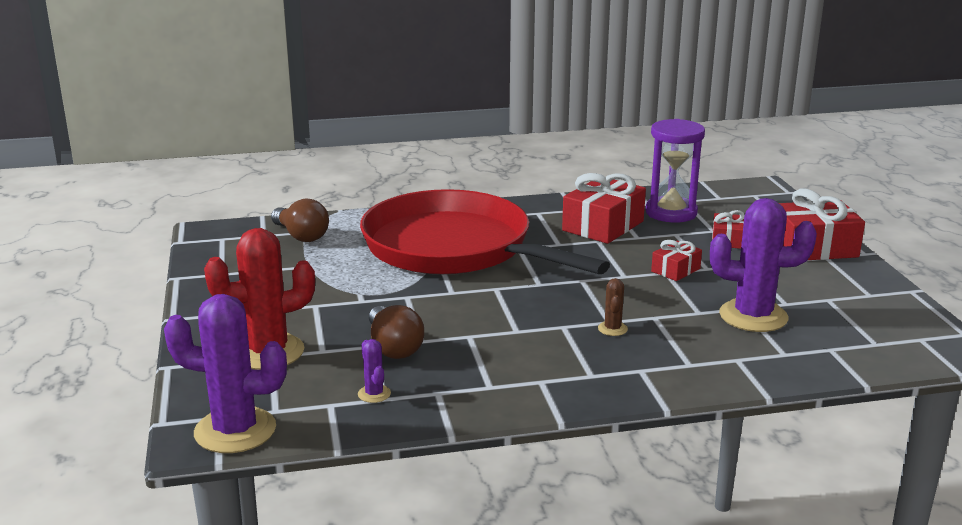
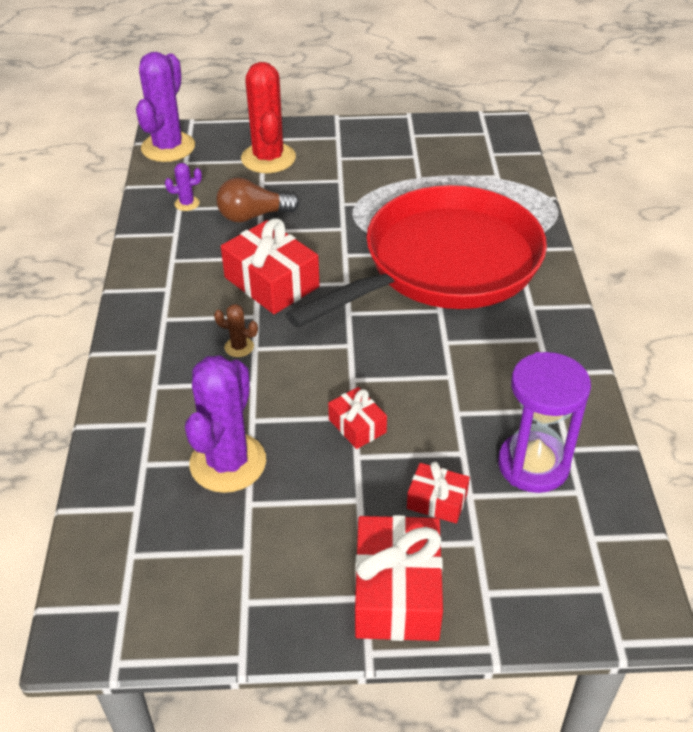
camera: 100 degrees right, 20 degrees up
(301, 236) = (486, 173): brown light bulb -> none
(603, 226) = (493, 388): red gift -> red gift (271, 282)

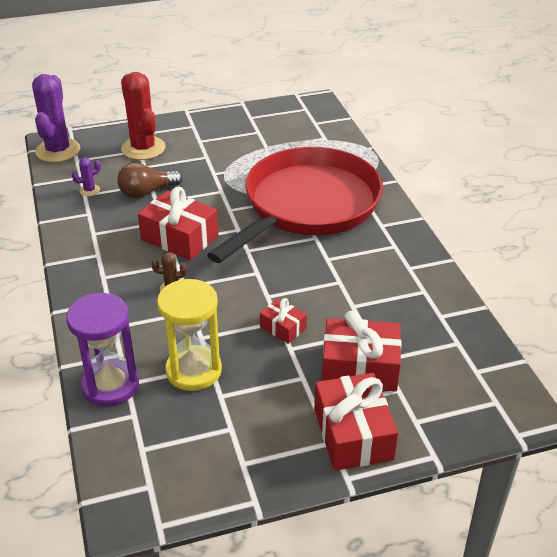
camera: 15 degrees left, 5 degrees down
(228, 463) = (193, 371): purple cactus -> yellow hourglass
(437, 501) = (360, 368): red gift -> red gift, size x1.87
(533, 465) = (419, 331): purple hourglass -> purple hourglass (110, 385)

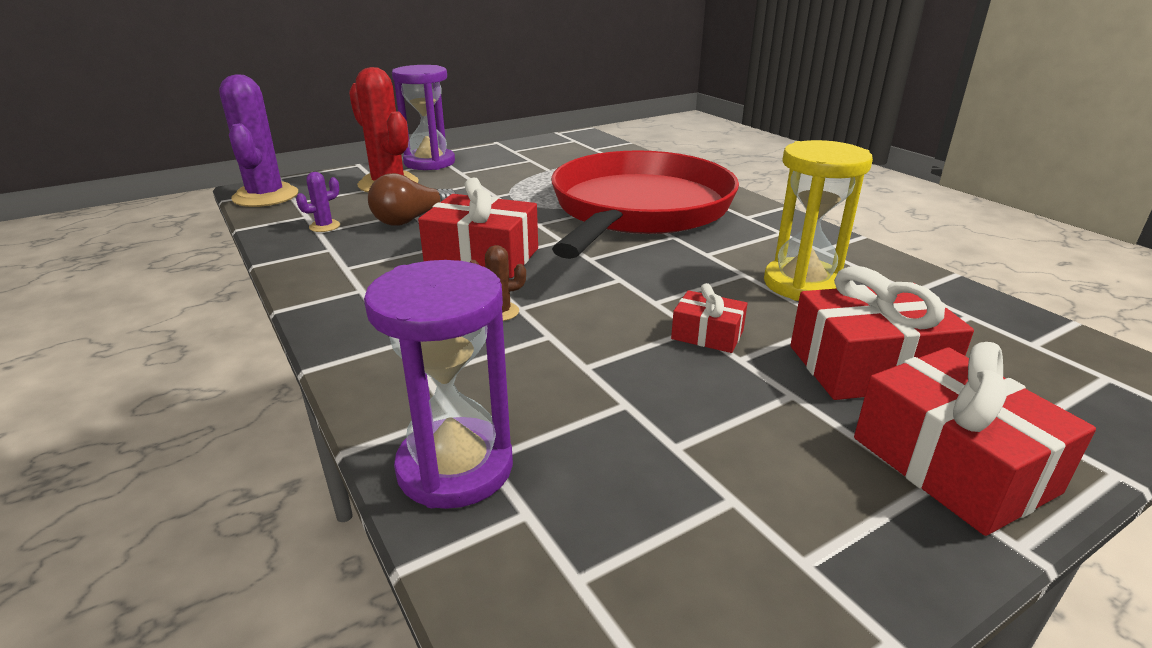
camera: 15 degrees left, 10 degrees down
(181, 125) = (429, 163): none -> purple hourglass
(193, 371) = (602, 416): yellow hourglass -> yellow hourglass (802, 284)

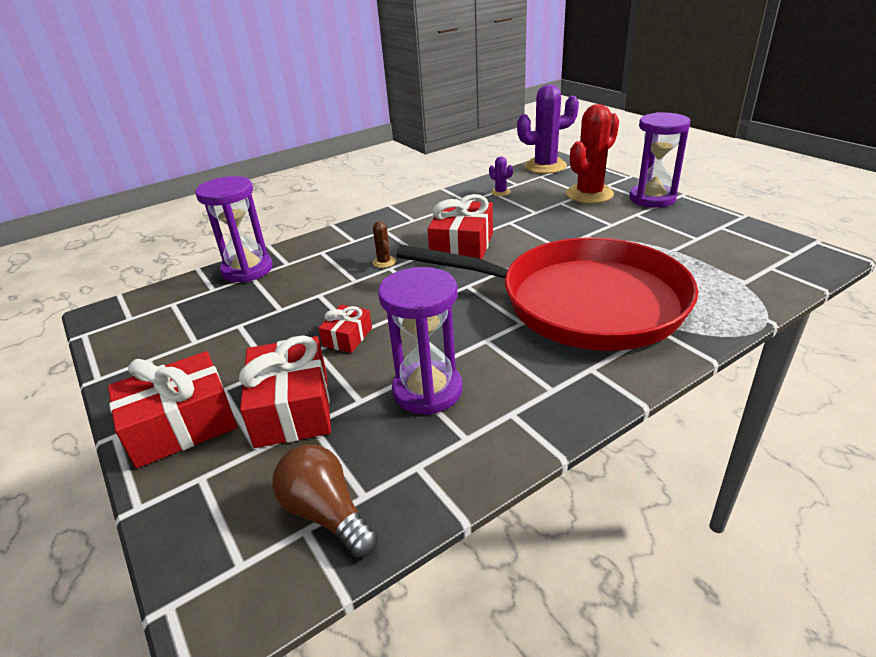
camera: 90 degrees right, 5 degrees up
(411, 219) = (521, 214): brown light bulb -> brown light bulb (327, 513)
(802, 284) = (427, 390): yellow hourglass -> purple hourglass

